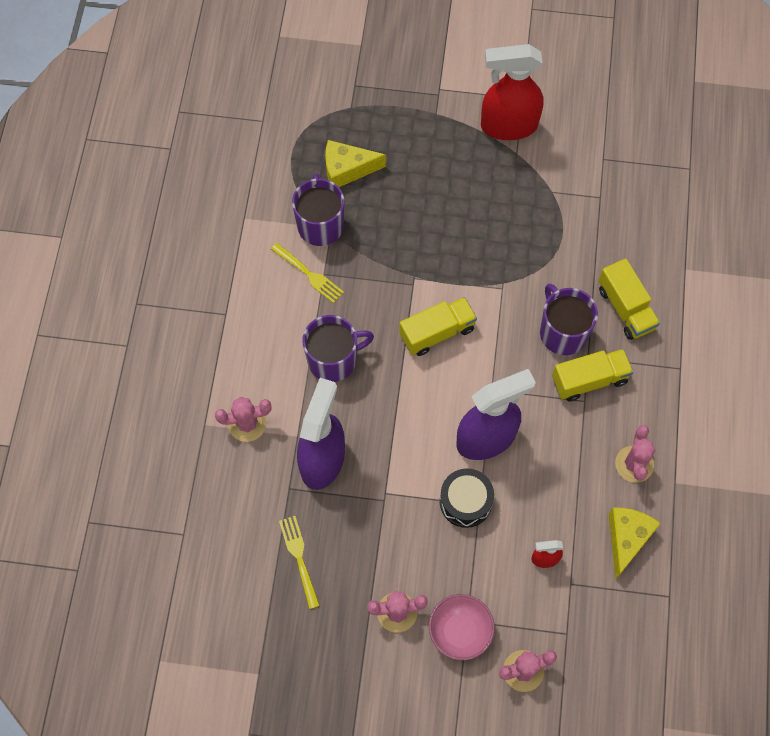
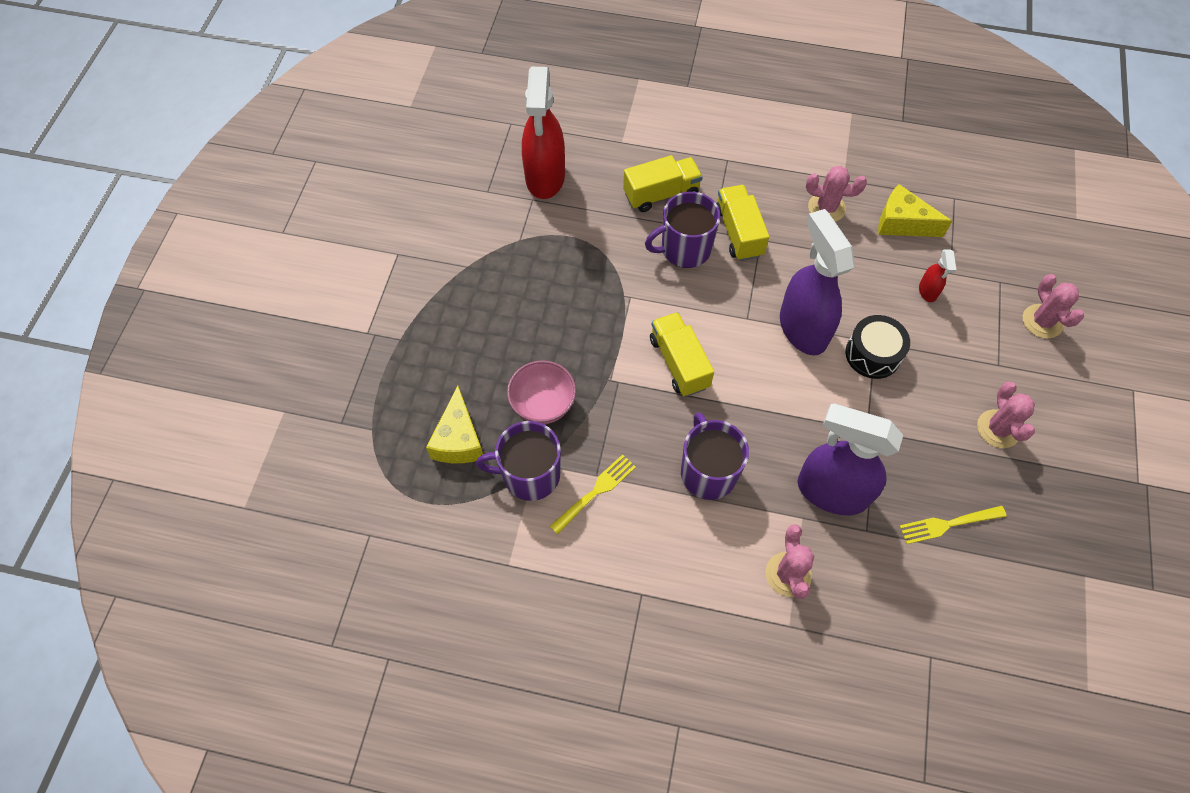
camera: 85 degrees left, 5 degrees down
(460, 632) = (1011, 372): pink bowl -> pink bowl (543, 405)
(508, 126) = (431, 270): red spray bottle -> red spray bottle (545, 178)

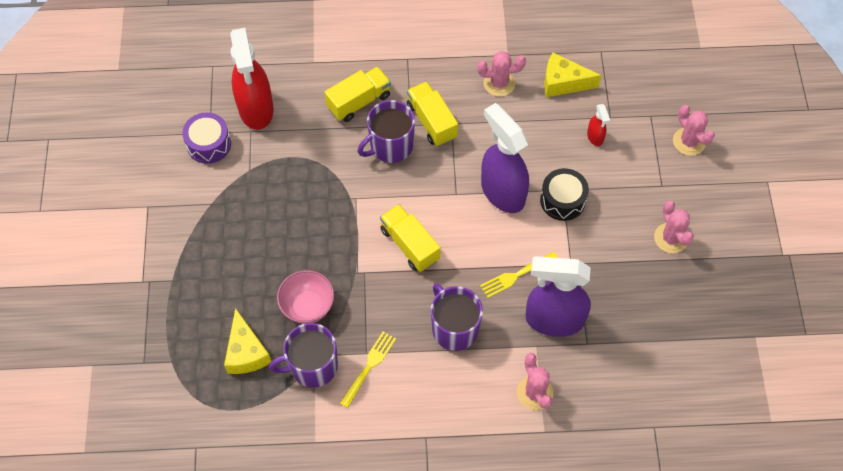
camera: 15 degrees left, 0 degrees up
(483, 203) = (209, 144): none -> purple drum
(948, 524) = (648, 322): yellow fork -> yellow fork (516, 275)

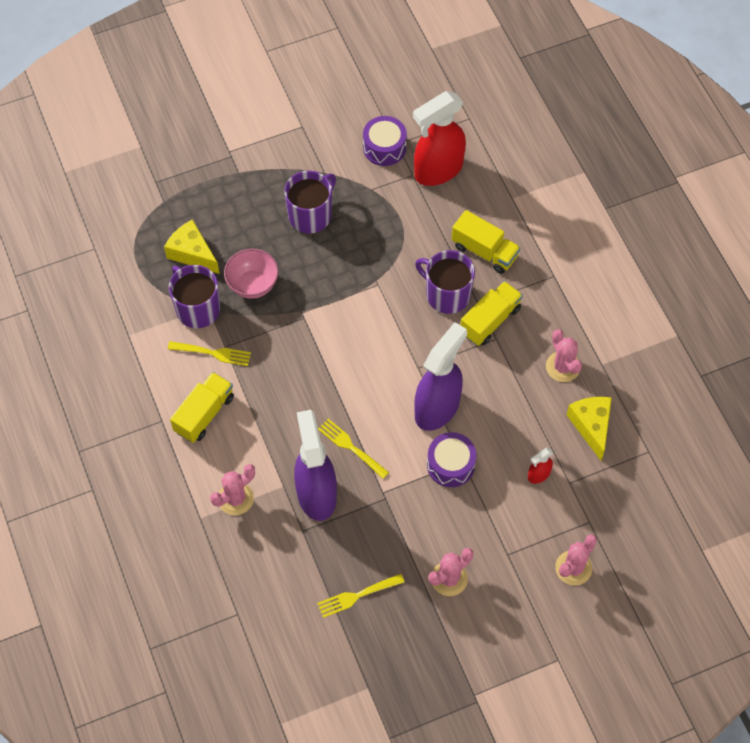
camera: 70 degrees right, 0 degrees up
(246, 352) = (192, 253): yellow cheese -> yellow cheese turned 75 degrees clockwise
(410, 245) = (347, 346): yellow truck -> yellow truck (204, 414)
(454, 328) = (275, 410): purple mug -> purple mug (311, 215)
(562, 200) = (450, 465): black drum -> purple drum
(665, 317) = (358, 595): none -> yellow fork

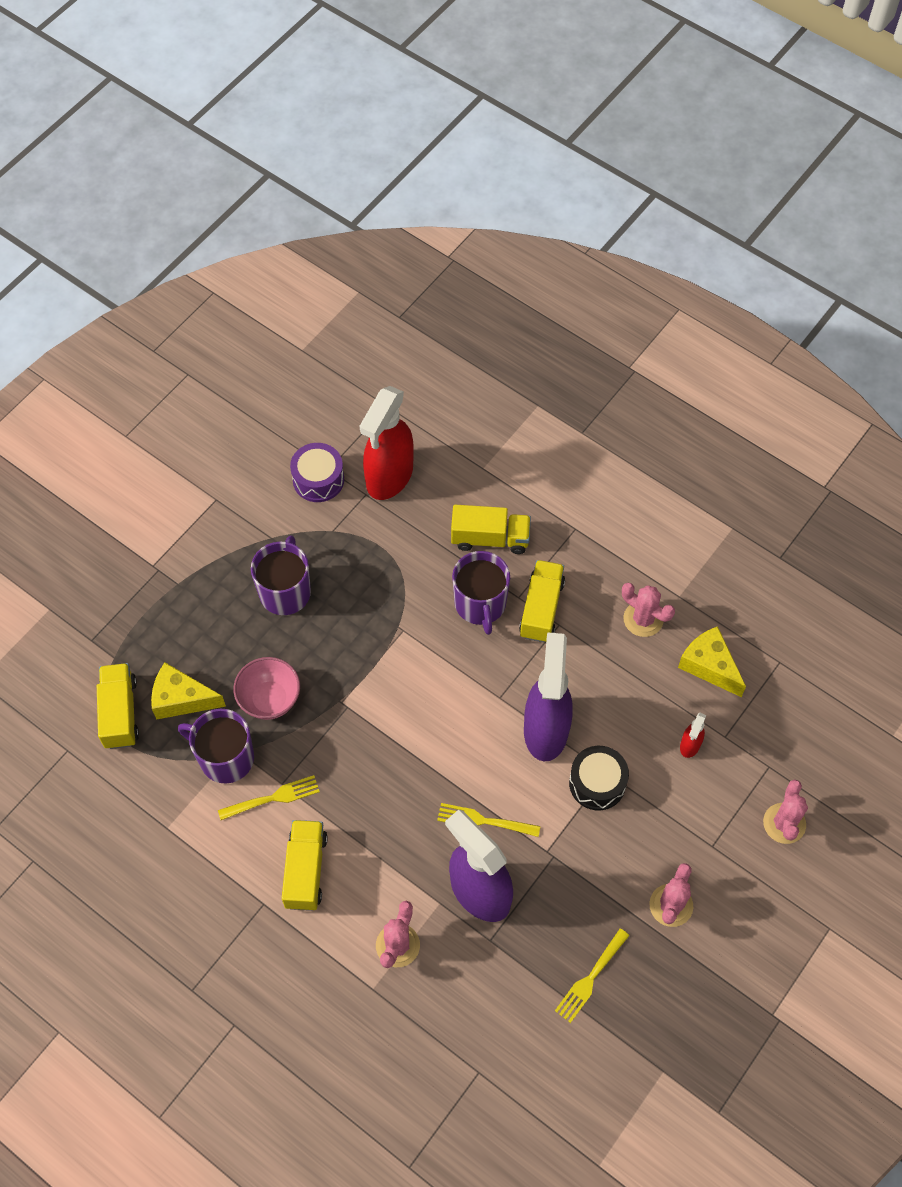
camera: 30 degrees left, 0 degrees up
(145, 241) = (120, 713): none -> yellow truck
(447, 294) = (480, 604): purple mug -> purple mug turned 105 degrees counterclockwise
(450, 465) = (597, 783): purple drum -> black drum

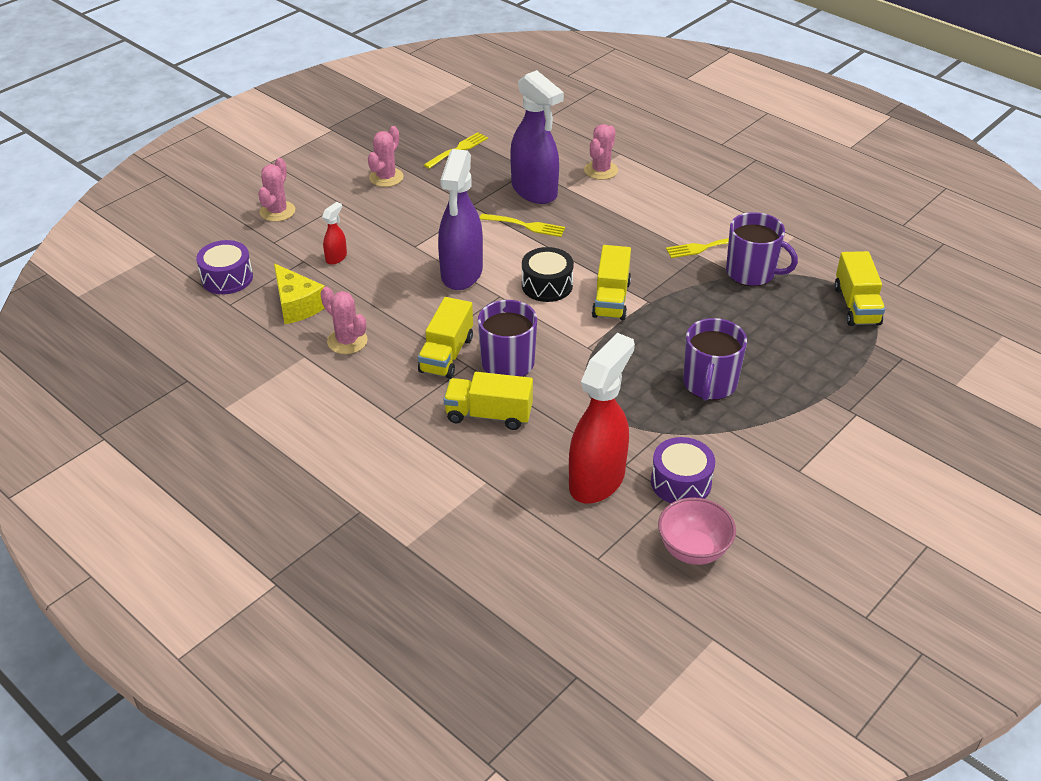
camera: 175 degrees left, 20 degrees down
(181, 699) = (800, 311): yellow cheese -> none
(270, 699) = (716, 306): pink bowl -> pink bowl (693, 550)
(305, 870) = (674, 208): yellow truck -> yellow truck (611, 299)
(597, 783) = (425, 240): black drum -> black drum (547, 285)
(798, 701) = (227, 278): none -> purple drum

